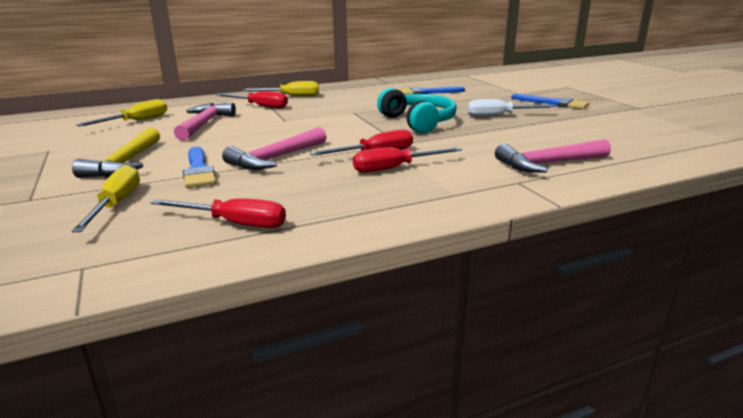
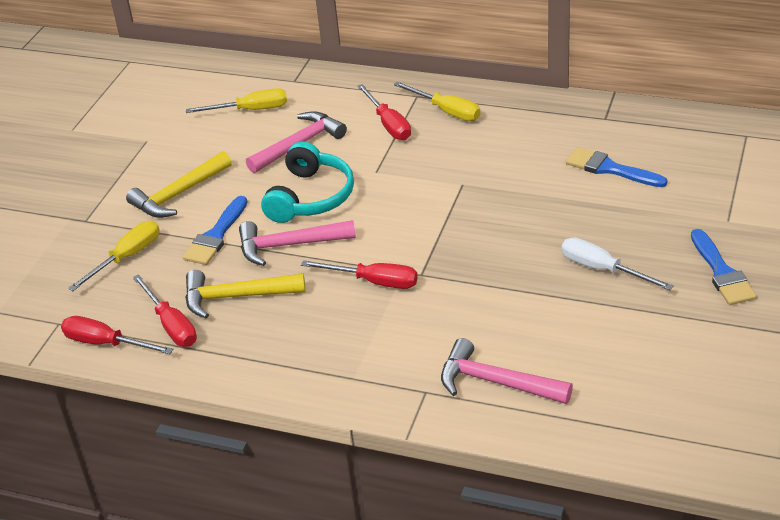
camera: 45 degrees right, 15 degrees up
(275, 190) = (236, 297): none -> yellow hammer
(395, 168) = (359, 314): red screwdriver -> red screwdriver (106, 343)
(418, 122) = (497, 239): turquoise headphones -> turquoise headphones (310, 197)

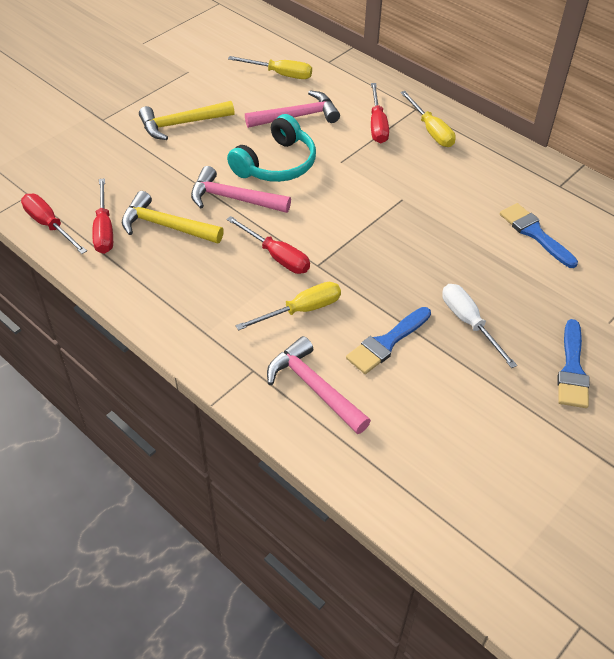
camera: 20 degrees right, 10 degrees up
(127, 257) = (111, 161): yellow screwdriver -> yellow screwdriver (301, 310)
(216, 235) = (185, 168): blue brush -> blue brush (386, 343)

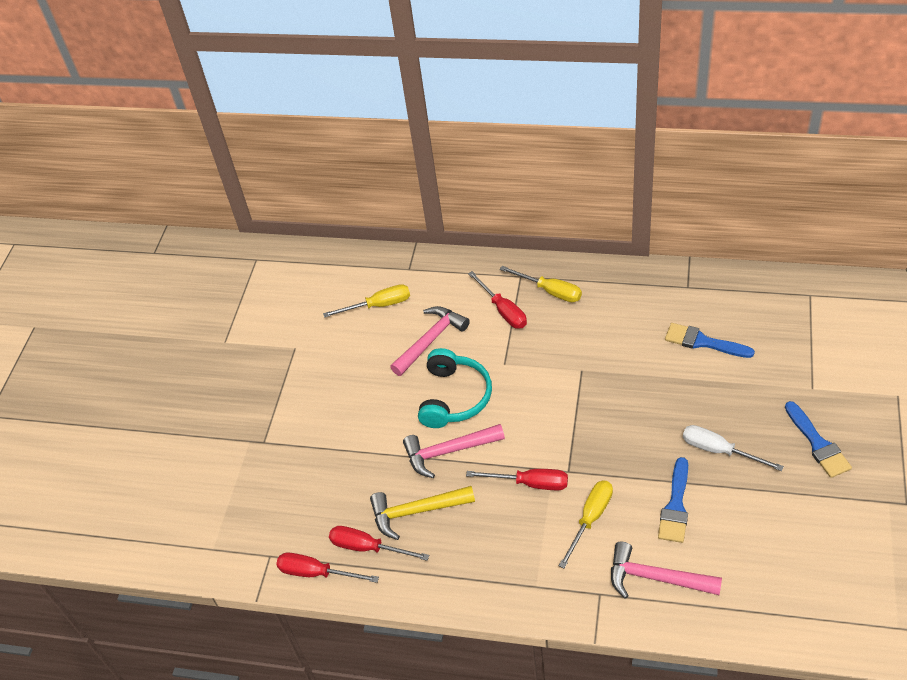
camera: 25 degrees left, 0 degrees up
(104, 229) = (368, 547): red screwdriver -> red screwdriver turned 150 degrees clockwise
(182, 124) = (339, 405): yellow hammer -> none

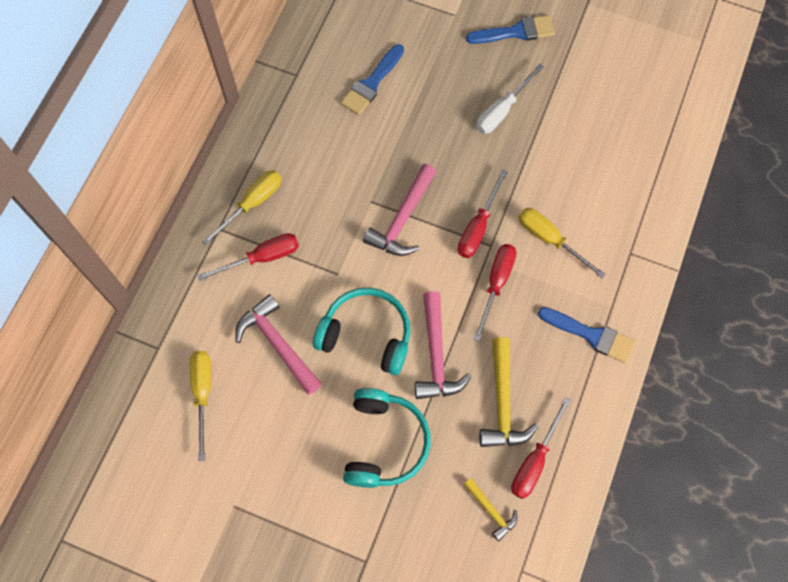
camera: 85 degrees left, 20 degrees up
(316, 573) = (553, 520): red screwdriver -> red screwdriver (478, 227)
(318, 522) = (491, 510): none -> yellow hammer
(362, 432) = (384, 442): none -> turquoise headphones
(656, 578) = (623, 202): pink hammer -> pink hammer (403, 219)
(675, 506) = (552, 164): blue brush -> blue brush (591, 335)

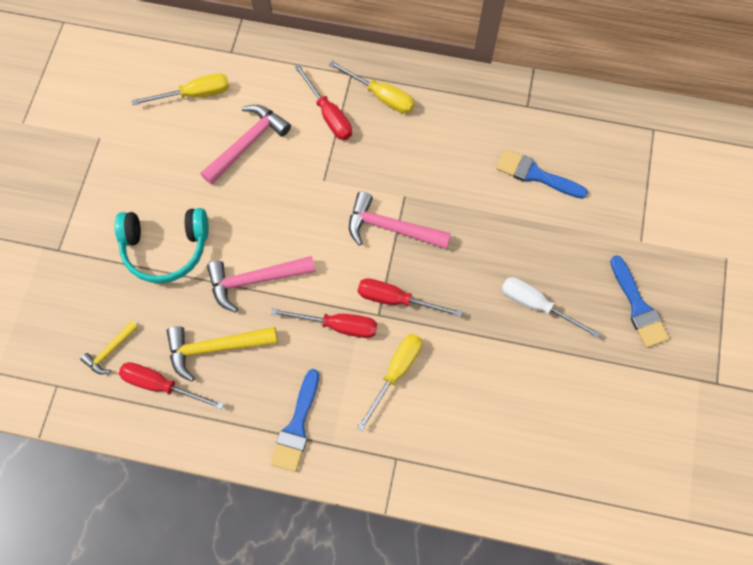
camera: 80 degrees right, 0 degrees up
(366, 335) = (267, 215): turquoise headphones -> none

